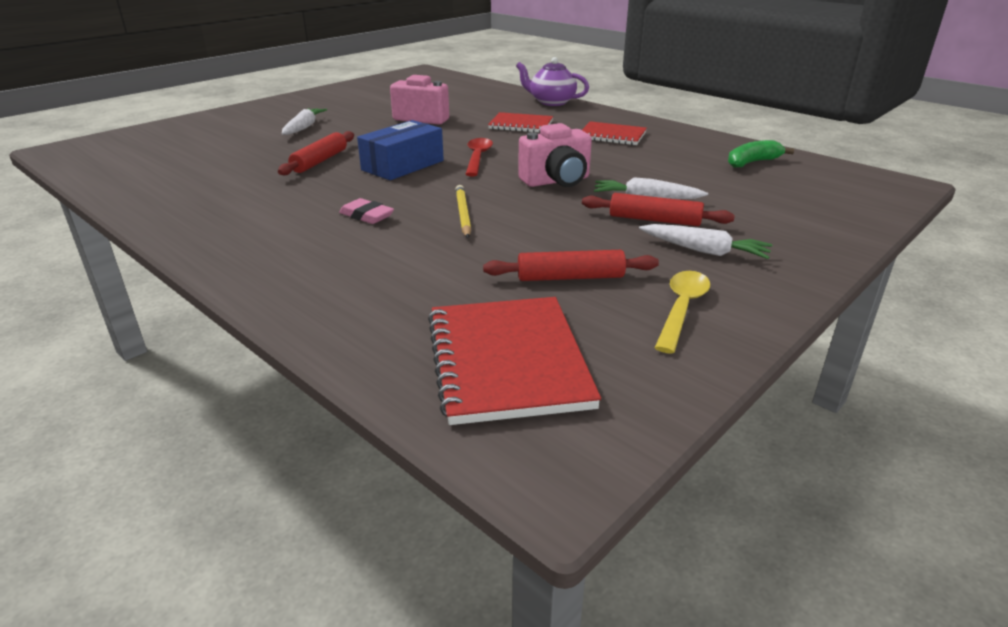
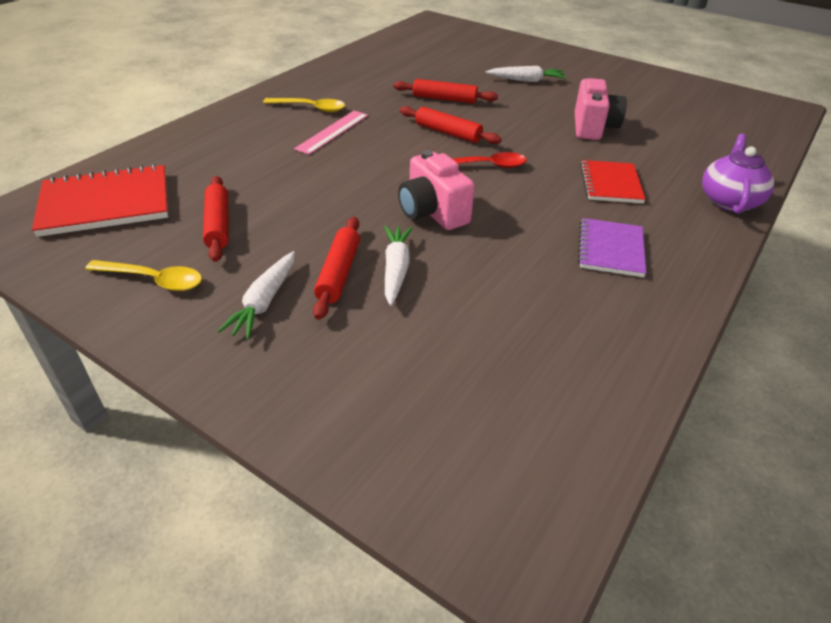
camera: 80 degrees right, 10 degrees up
(287, 226) = (310, 108): none -> yellow spoon
(366, 216) = (333, 132): pink eraser -> pink ruler
(402, 165) = (448, 133): blue box -> red rolling pin
(463, 214) = (341, 170): yellow pencil -> none
(612, 135) = (610, 249): red notebook -> purple notebook
(752, 162) = (561, 374): green banana -> none

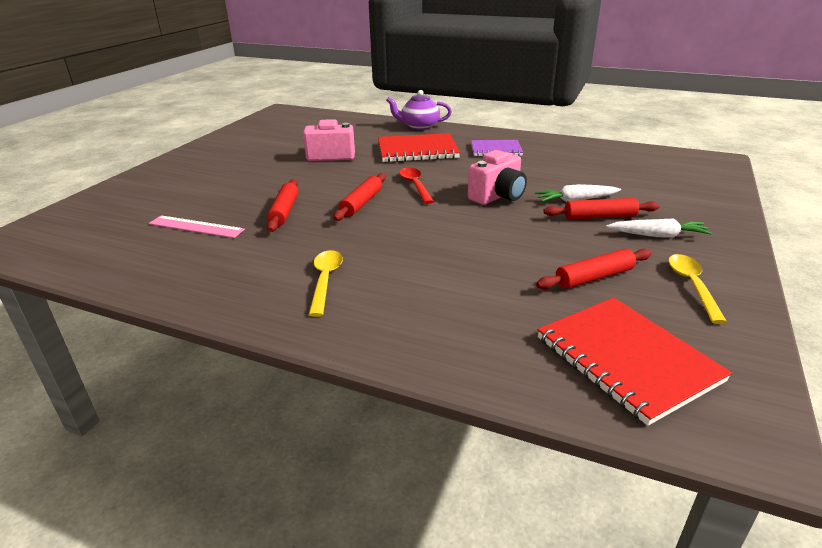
camera: 100 degrees left, 10 degrees down
(333, 132) = (382, 256): pink ruler -> pink ruler (196, 226)
(526, 80) = (233, 180): white carrot -> none
(610, 184) = (417, 150): red notebook -> red notebook, size x1.58

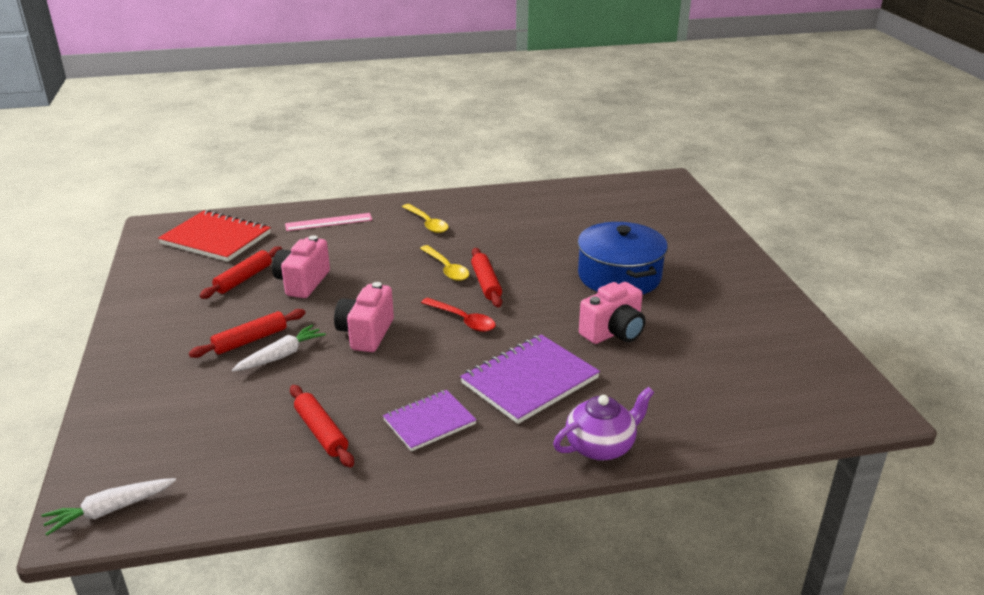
camera: 145 degrees right, 0 degrees up
(196, 226) = (576, 225): pink ruler -> pink ruler (328, 222)
(259, 180) = (619, 276): none -> blue pot
(284, 211) = (537, 255): red rolling pin -> red rolling pin (321, 432)
(417, 150) = (529, 381): red notebook -> purple notebook
(528, 252) = (302, 283): none -> pink camera
(657, 235) = (192, 334): white carrot -> white carrot (110, 510)
(692, 285) = (168, 294): yellow spoon -> yellow spoon (446, 268)

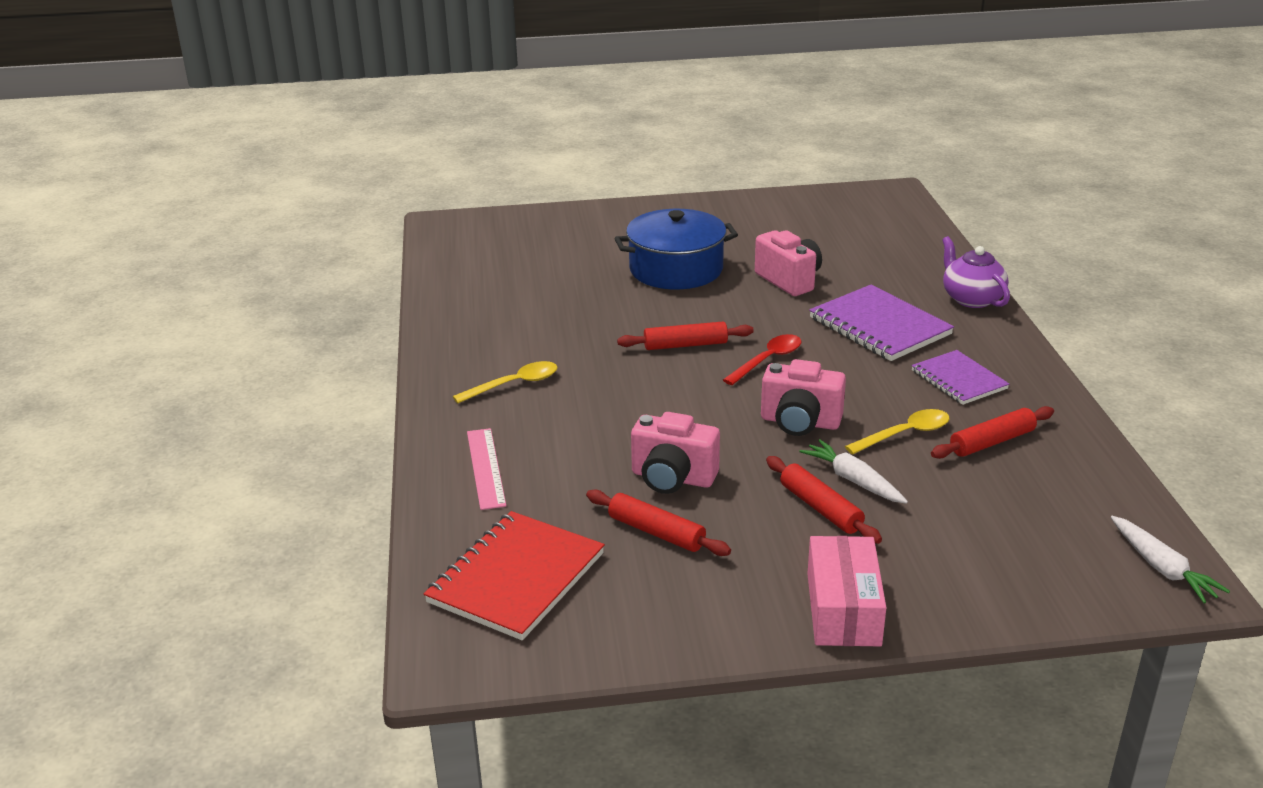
camera: 85 degrees left, 0 degrees up
(137, 346) = (843, 609): none -> pink box
(446, 268) = (646, 370): yellow spoon -> yellow spoon (905, 434)

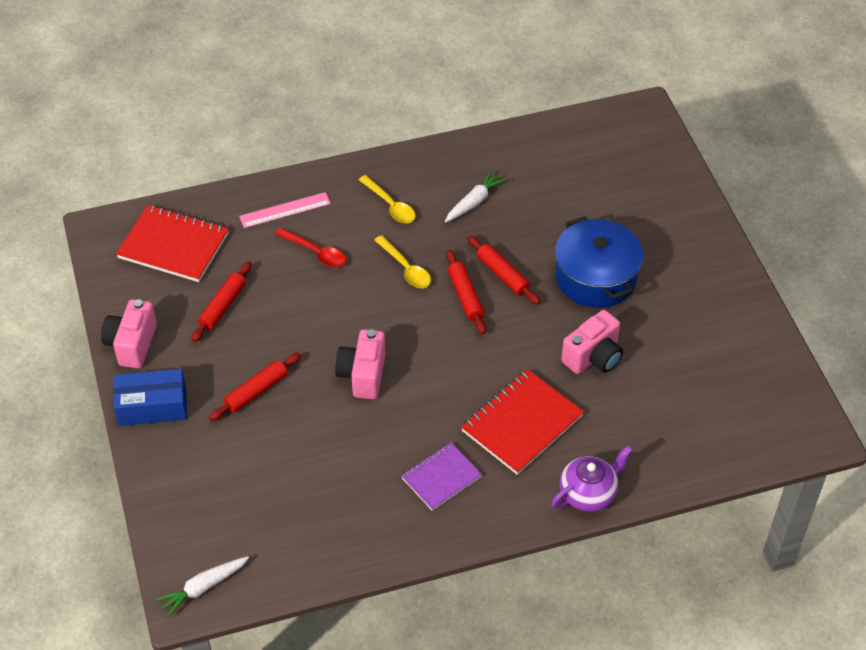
camera: 80 degrees right, 20 degrees up
(672, 478) = (283, 308): pink camera -> pink camera (132, 344)
(767, 360) = (451, 350): red spoon -> red spoon (316, 252)
(843, 609) = (152, 406): pink box -> blue box
(853, 480) = (291, 409): white carrot -> white carrot (474, 202)
(879, 326) = (522, 423): purple notebook -> red notebook
(905, 434) = (355, 440): yellow spoon -> yellow spoon (406, 268)
(992, 442) = (351, 495): red rolling pin -> red rolling pin (502, 274)

